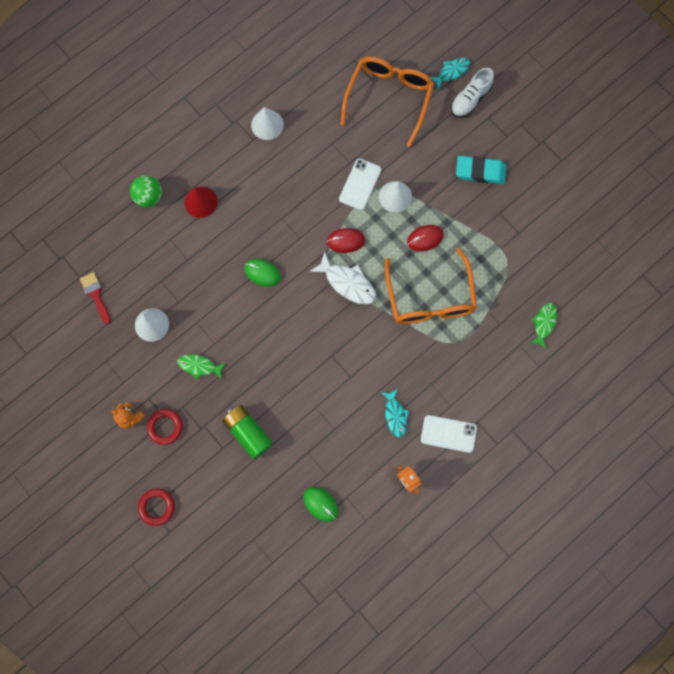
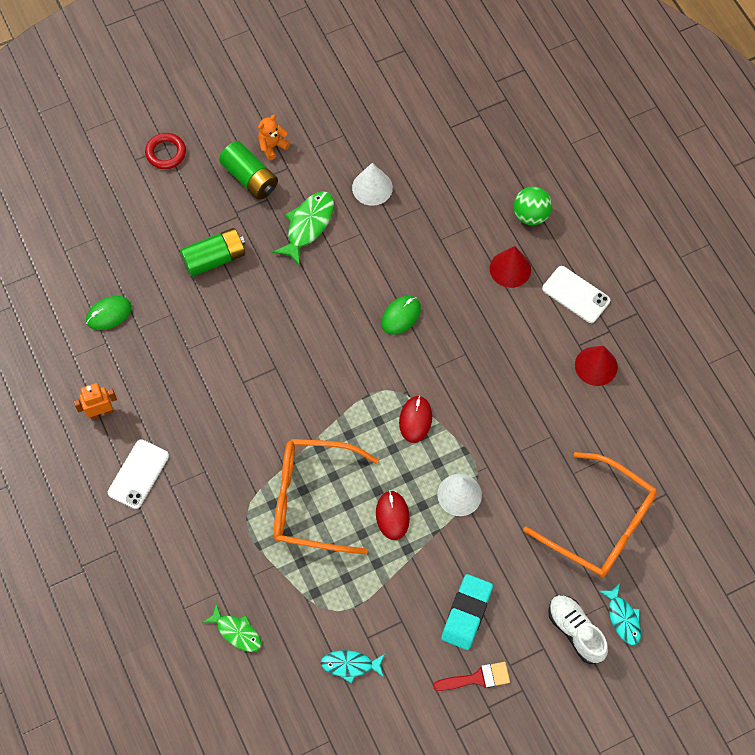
camera: 105 degrees right, 10 degrees down
(95, 295) = (424, 139): red brush -> red brush (477, 678)
(165, 427) = (250, 178): red ring -> green battery
(199, 366) = (308, 225): green fish -> green fish, size x1.51
(267, 124) = (596, 366): white cone -> red cone
(347, 283) = (360, 408): white fish -> none
(360, 184) = (487, 456): white phone -> white phone (576, 294)
(395, 415) = (181, 420): turquoise fish -> turquoise fish (350, 665)

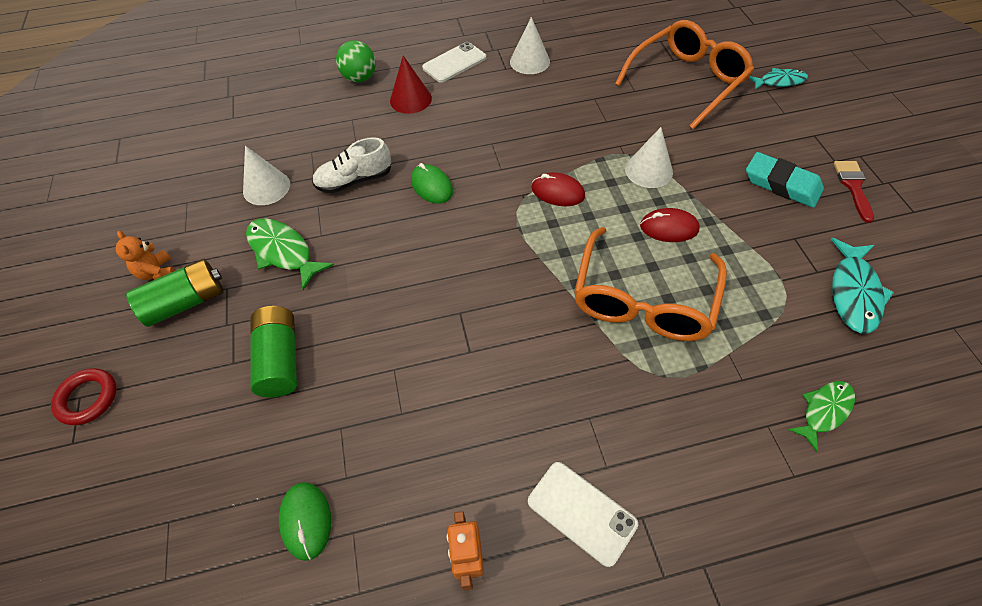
camera: 75 degrees left, 10 degrees down
(350, 665) = (853, 293): turquoise fish -> turquoise fish, size x1.51
(575, 631) = (794, 112): white shoe -> white shoe (355, 180)
(596, 366) = (529, 61): red cone -> white cone

